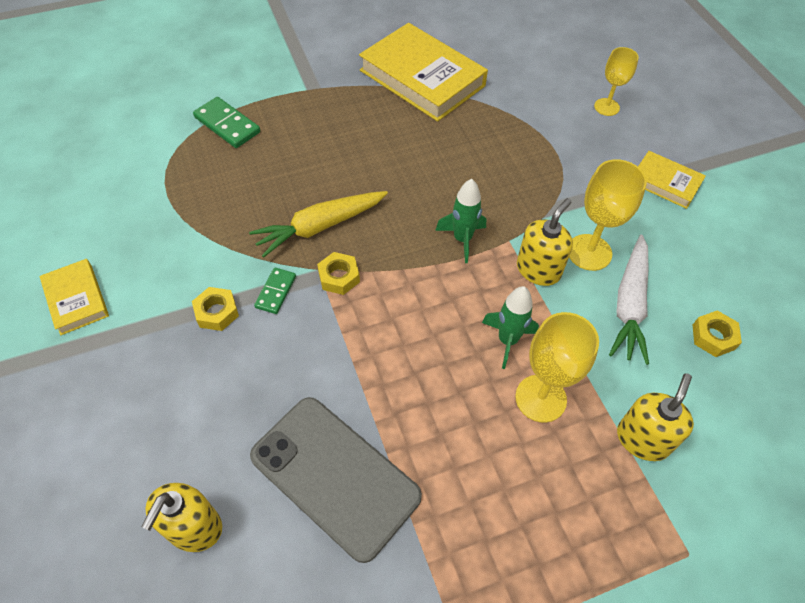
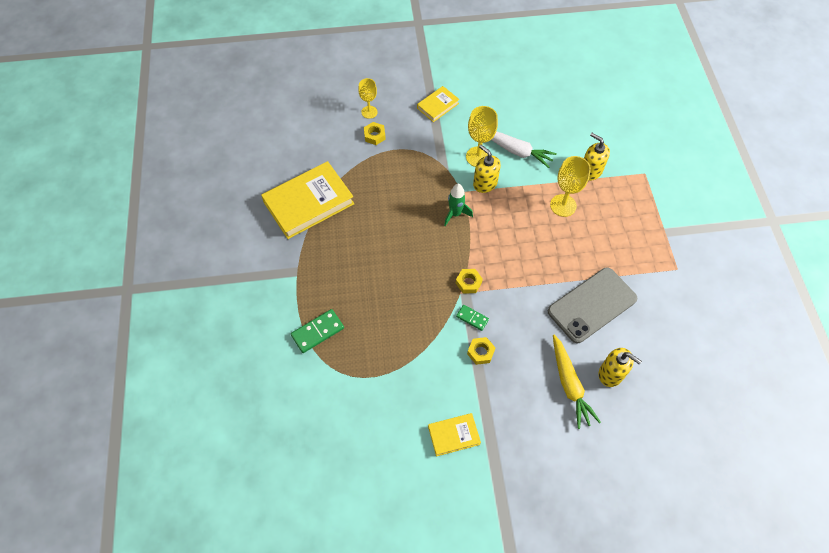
camera: 75 degrees left, 5 degrees up
(320, 227) = (427, 287): yellow carrot -> yellow carrot (569, 385)
(507, 340) = (527, 210): green rocket -> none
(713, 337) = (541, 123): yellow nut -> yellow nut (374, 135)

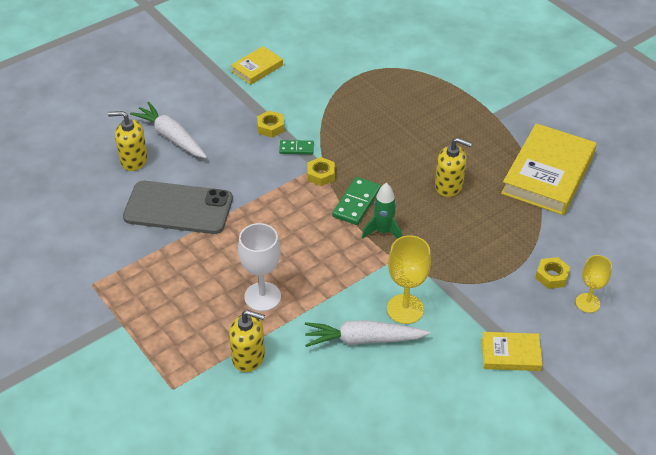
camera: 150 degrees right, 15 degrees down
(317, 332) = (431, 84): green domino -> green domino (356, 203)
(438, 106) = (510, 354): yellow book -> yellow book turned 75 degrees clockwise
(485, 183) = (374, 280): yellow soap dispenser -> yellow soap dispenser (449, 186)
(563, 205) = (262, 297): yellow goblet -> white goblet
(569, 385) = (171, 137): yellow carrot -> white carrot
(592, 305) = (178, 208): grey phone -> grey phone turned 75 degrees clockwise

